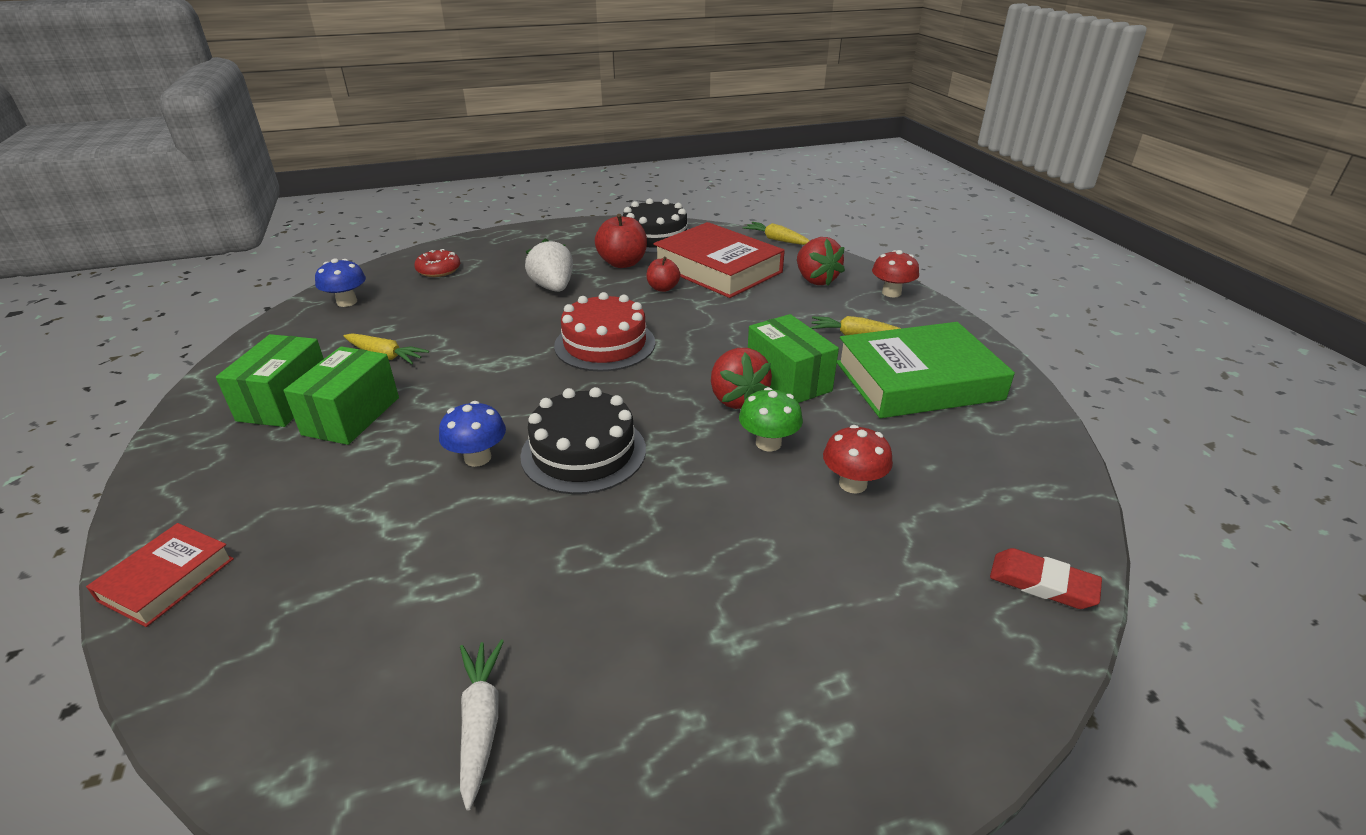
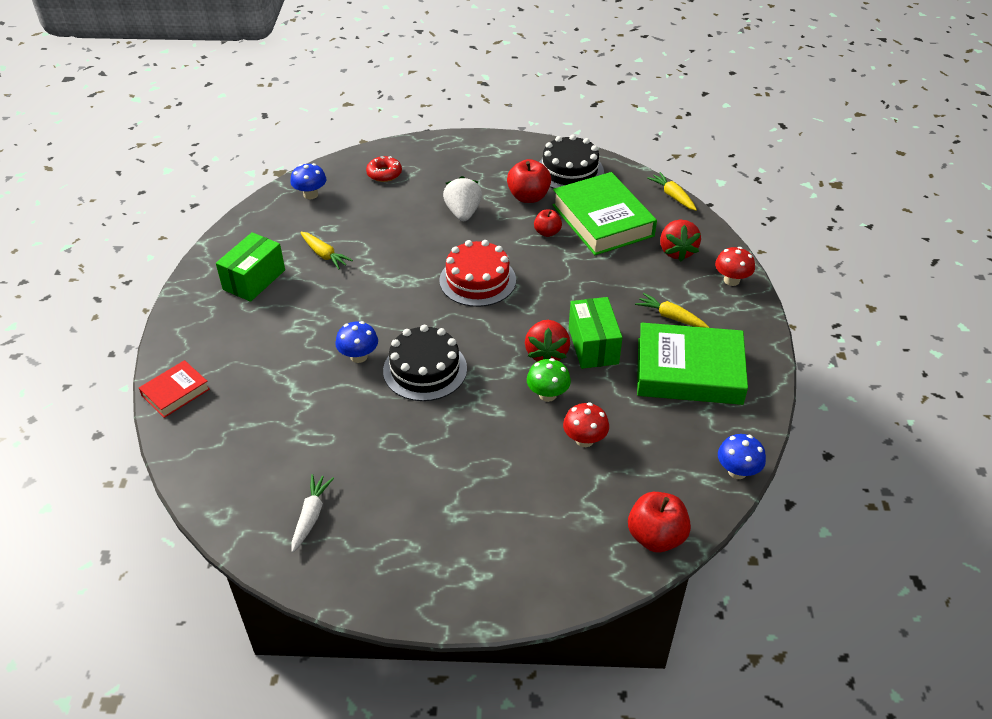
camera: 20 degrees right, 10 degrees up
(351, 416) = (291, 303): green box -> none
(717, 269) = (602, 220): red book -> green book
(1042, 583) = (656, 537): red eraser -> red apple
(1065, 471) = (737, 471): none -> blue mushroom

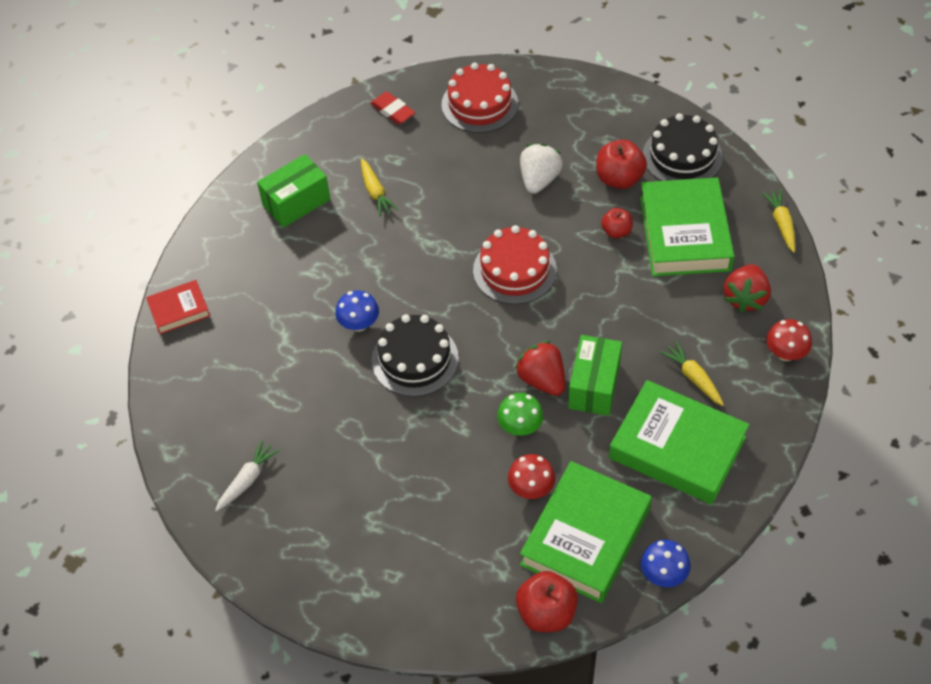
camera: 25 degrees right, 10 degrees up
(310, 194) = (392, 111): blue mushroom -> red eraser
(384, 174) = (479, 104): red donut -> red cake
(546, 353) = (542, 380): red strawberry -> red strawberry turned 120 degrees clockwise
(653, 463) = (585, 536): none -> green book

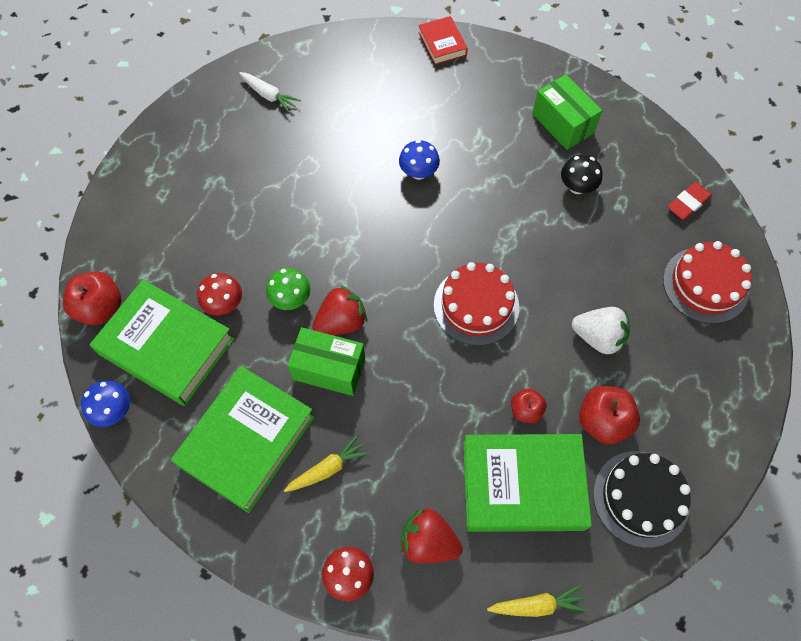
camera: 90 degrees right, 10 degrees up
(375, 192) = (577, 187): yellow carrot -> black mushroom
(415, 359) = (375, 216): black cake -> none

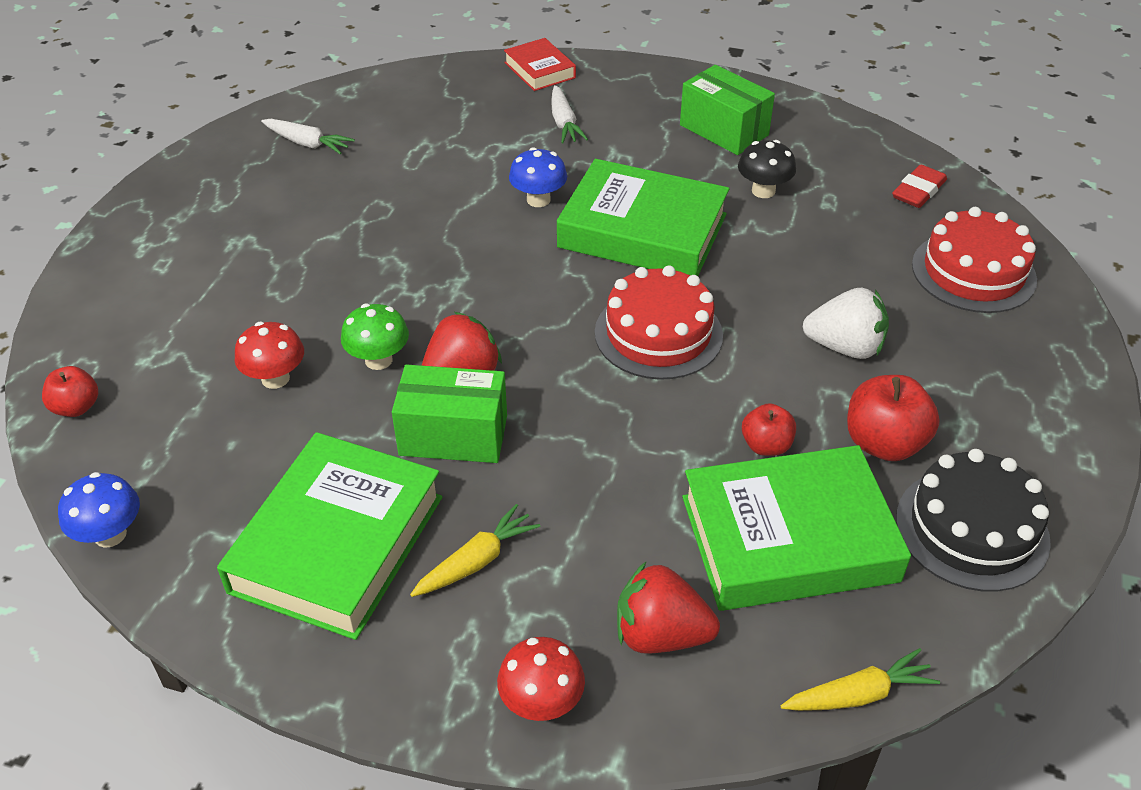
camera: 10 degrees left, 20 degrees down
(100, 308) = (76, 407): red apple -> red apple, size x0.61
(166, 346) = (189, 441): green book -> green book (642, 231)
(450, 100) = (564, 123): none -> white carrot

